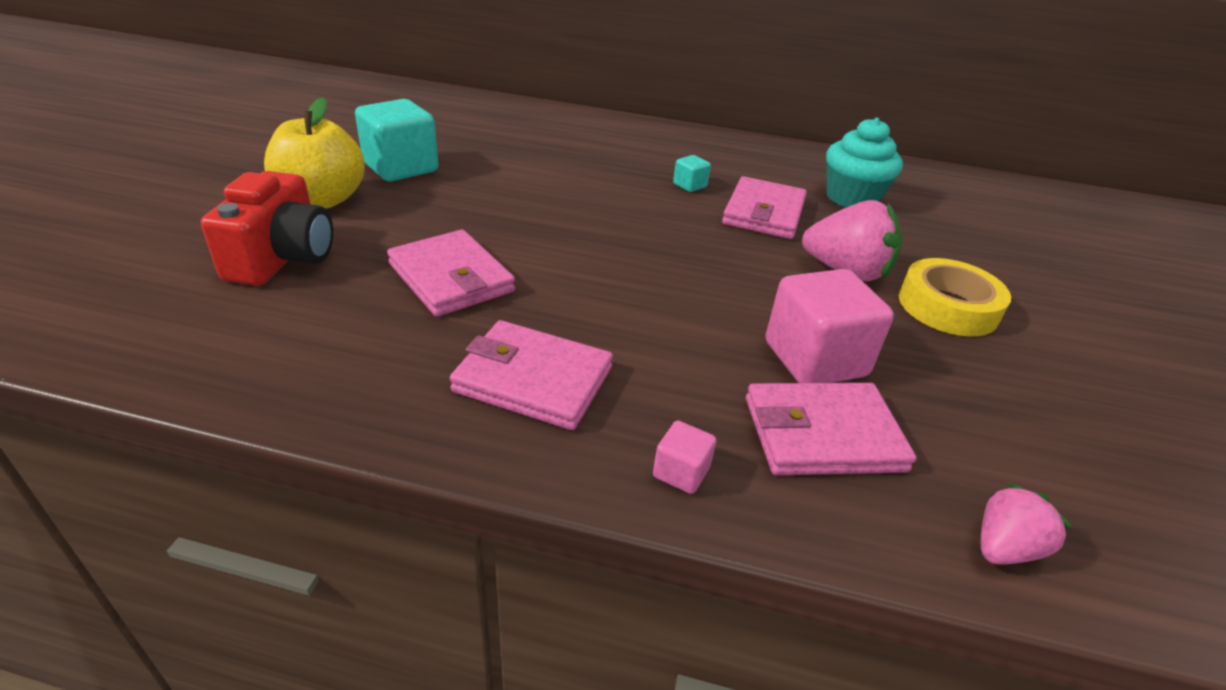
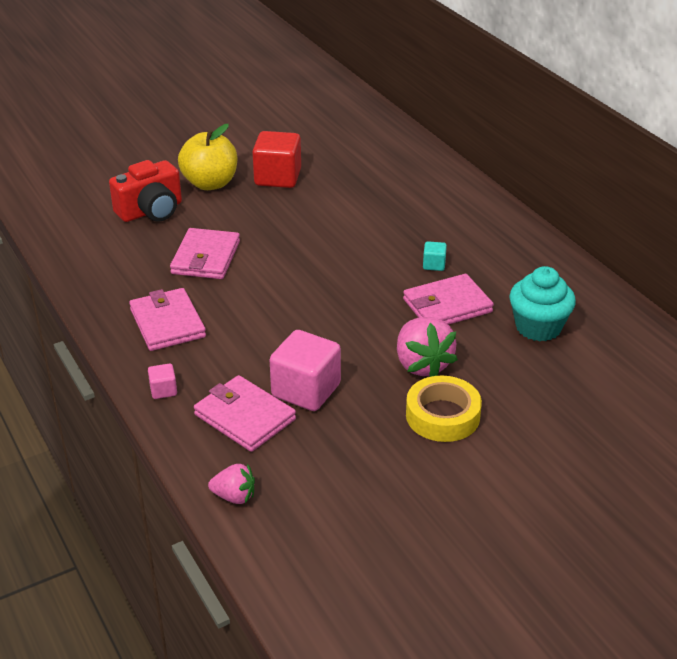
camera: 50 degrees right, 0 degrees up
(401, 167) = (278, 177): turquoise cube -> red cube

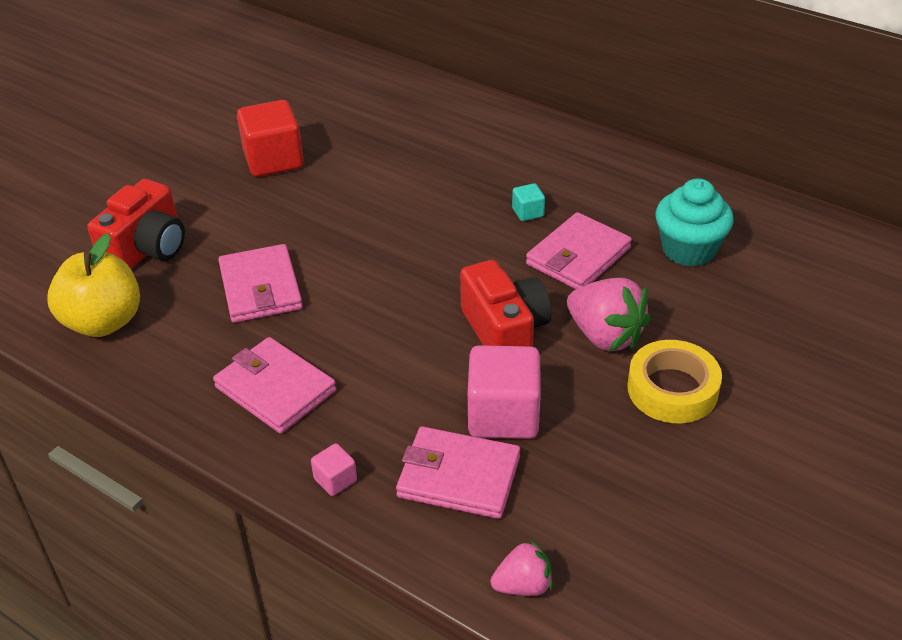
camera: 25 degrees left, 5 degrees up
(210, 183) = (196, 191): yellow apple -> yellow apple (103, 322)
(351, 338) = (505, 331): none -> red camera

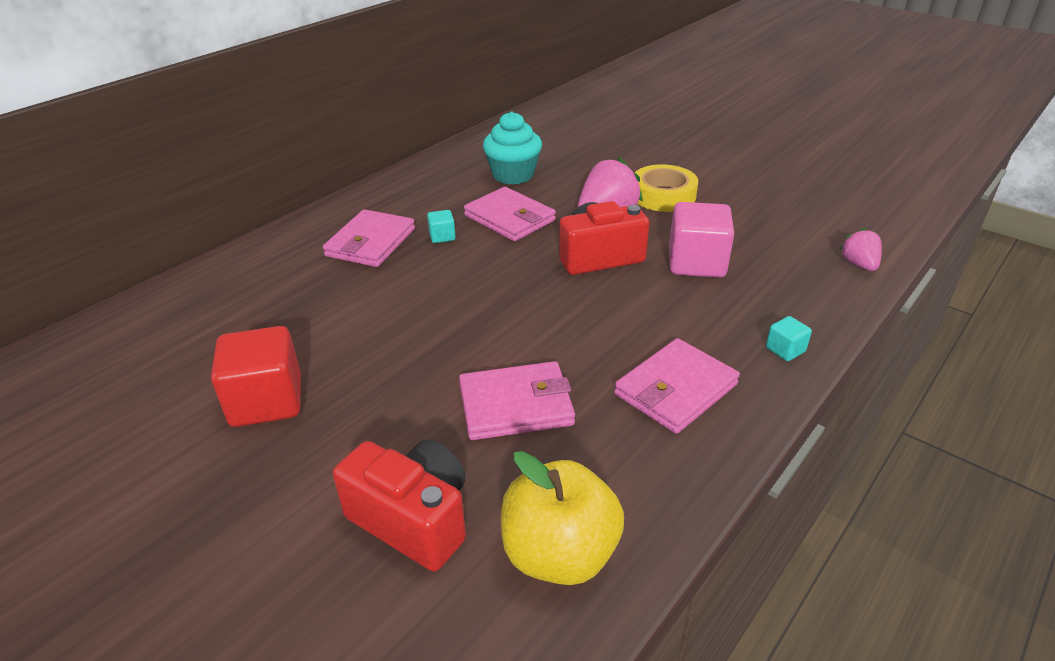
camera: 85 degrees left, 5 degrees down
(335, 480) = (785, 350): pink cube -> turquoise cube
(459, 476) = (765, 286): pink wallet -> pink wallet (370, 242)

